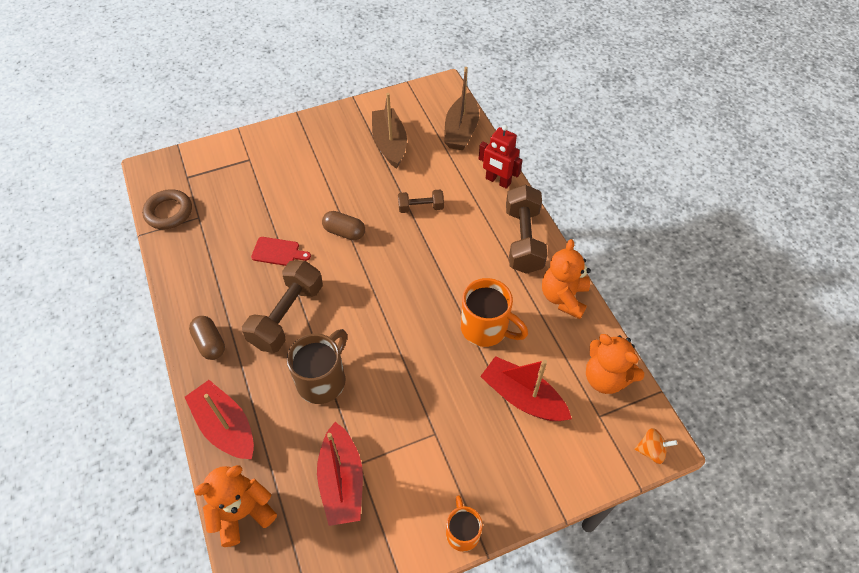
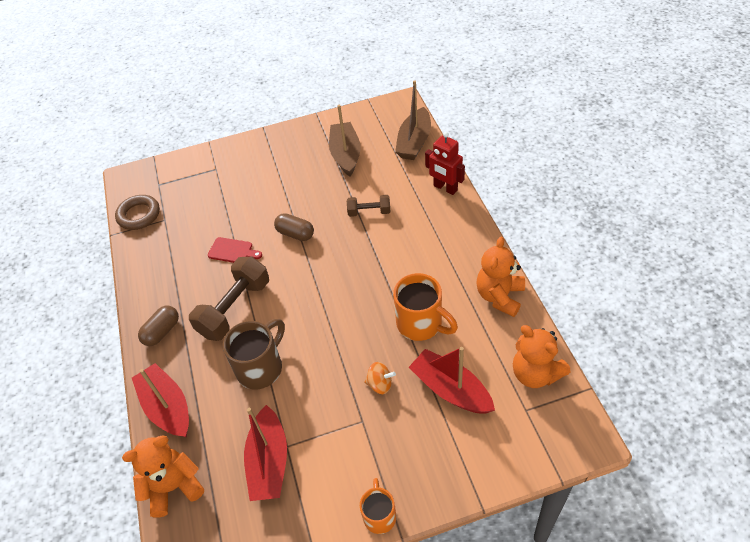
camera: 10 degrees right, 5 degrees down
(210, 343) = (162, 331): brown capsule -> brown capsule turned 60 degrees clockwise
(523, 240) = (464, 242): brown dumbbell -> none
(651, 450) = (576, 445): orange spinning top -> orange spinning top (380, 384)

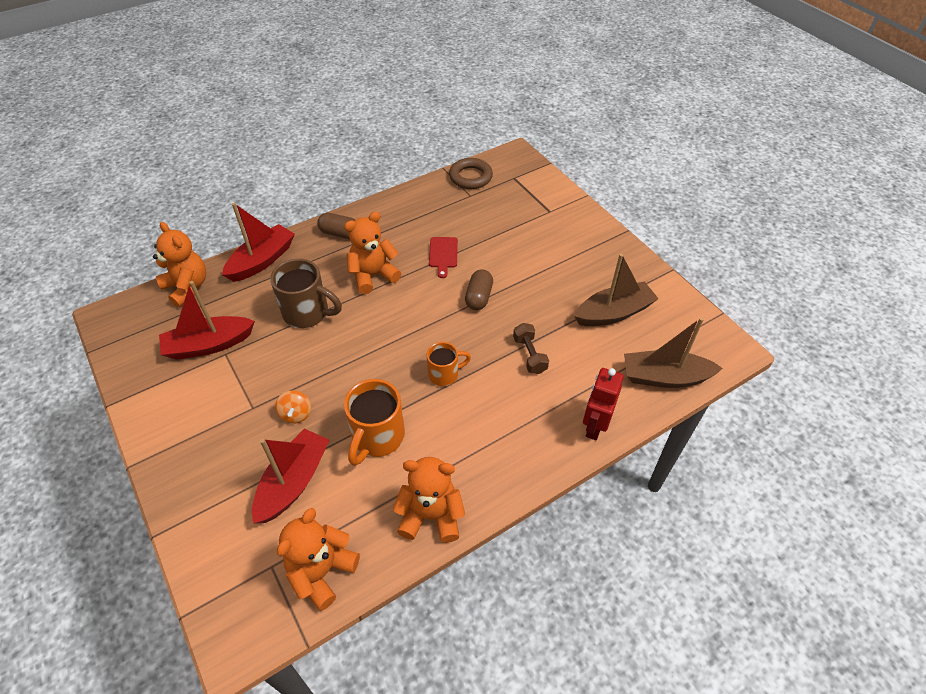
camera: 70 degrees right, 0 degrees up
(235, 308) = (373, 275): brown dumbbell -> orange teddy bear
(379, 515) = (152, 443): orange mug -> orange mug (444, 374)

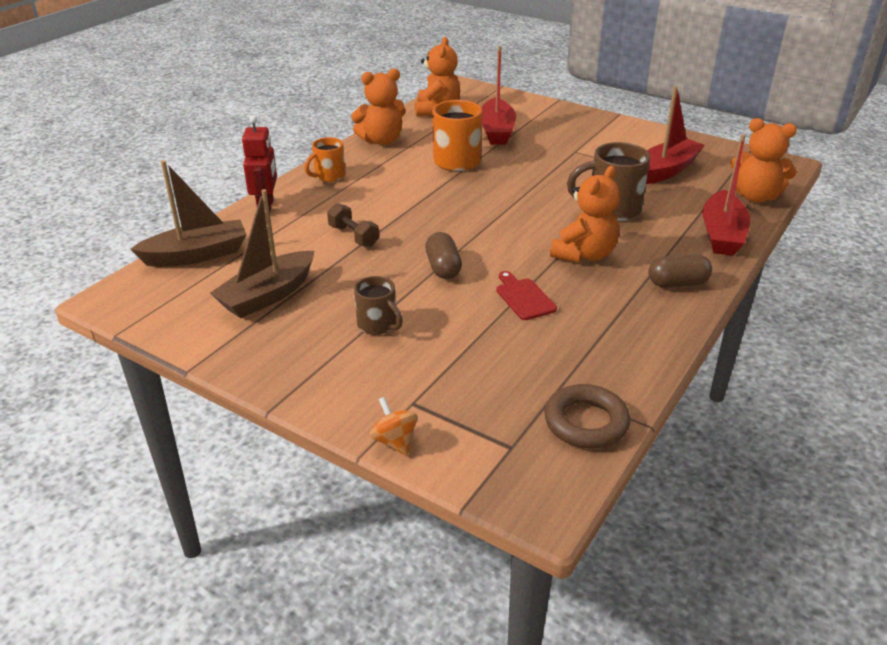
camera: 155 degrees right, 15 degrees down
(296, 414) = (536, 156): orange spinning top -> orange spinning top (394, 441)
(444, 374) = (431, 204): orange mug -> orange mug (329, 176)
(547, 264) = (378, 325): none -> brown mug

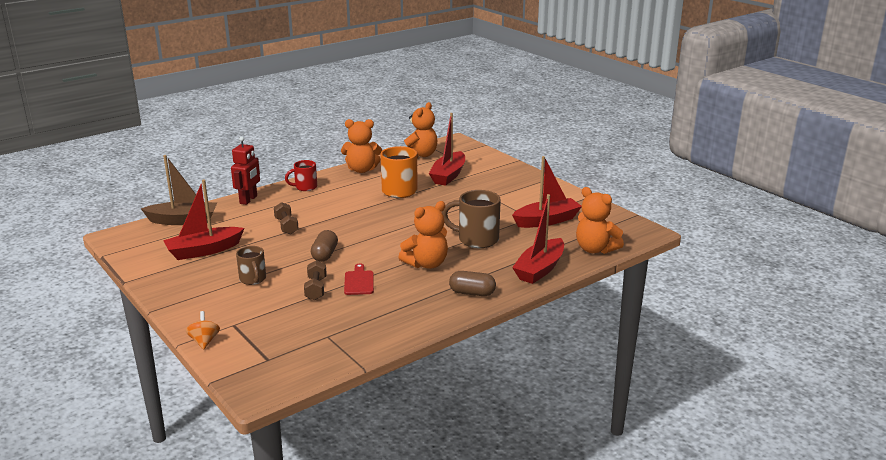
camera: 20 degrees right, 10 degrees down
(267, 295) = (204, 251): brown boat -> red boat
(329, 176) = (305, 187): orange mug -> red mug
(477, 321) = (316, 289): none -> brown dumbbell
(586, 422) = (325, 357): brown ring -> none

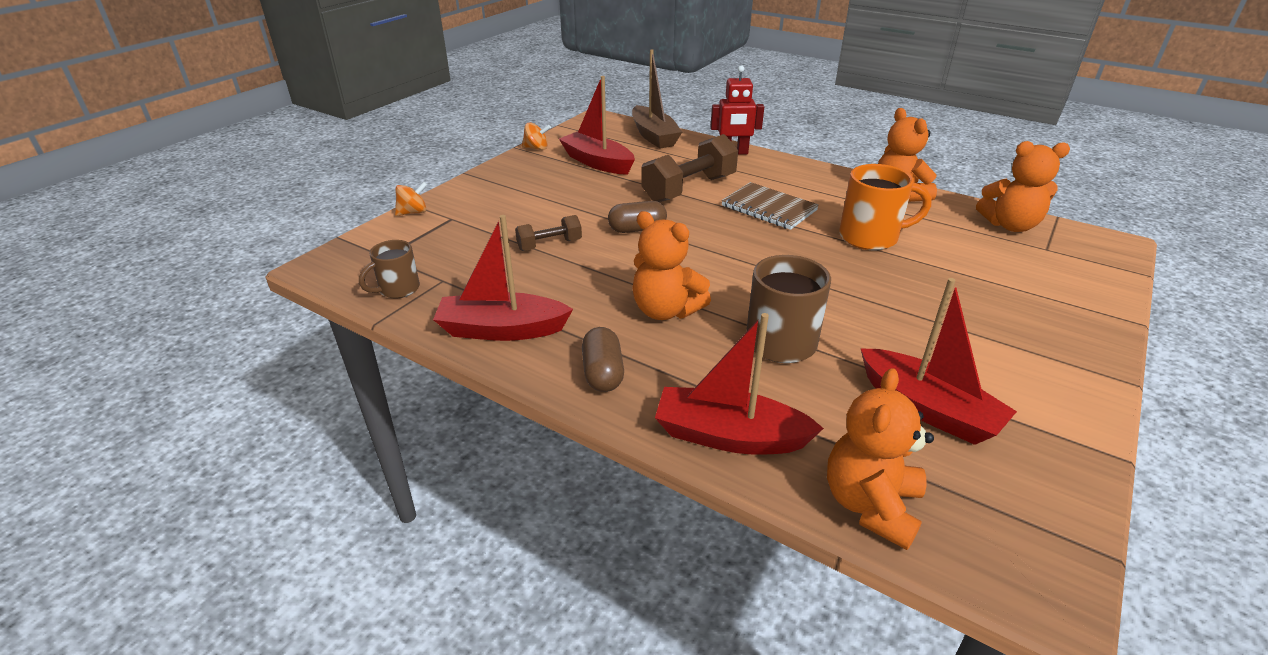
camera: 70 degrees right, 10 degrees up
(143, 272) = (536, 148): none -> orange spinning top
(253, 279) = (551, 203): brown mug -> brown mug (398, 289)
(286, 226) = (689, 189): brown dumbbell -> brown dumbbell, size x1.85
(305, 187) = (801, 173): red mug -> none
(339, 208) = (768, 208): none -> brown notebook
(359, 281) = (583, 269): red cutting board -> none
(448, 175) = (974, 265): red boat -> red boat (502, 329)

